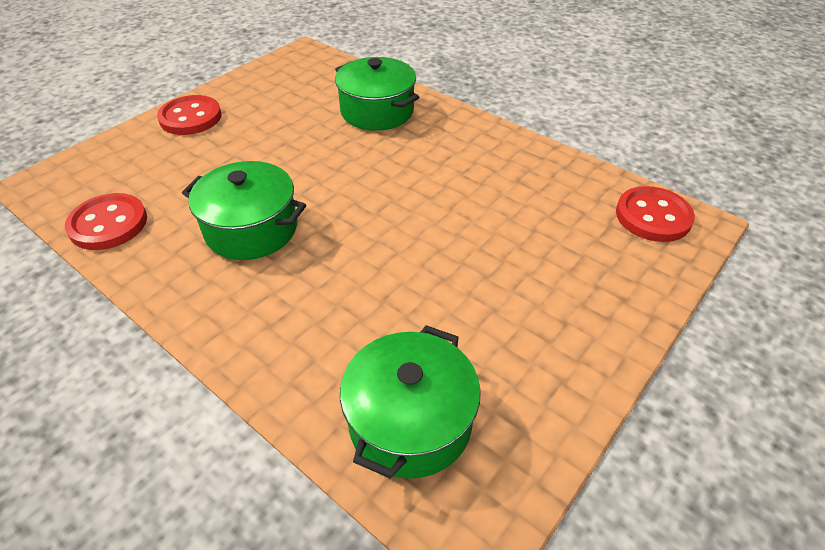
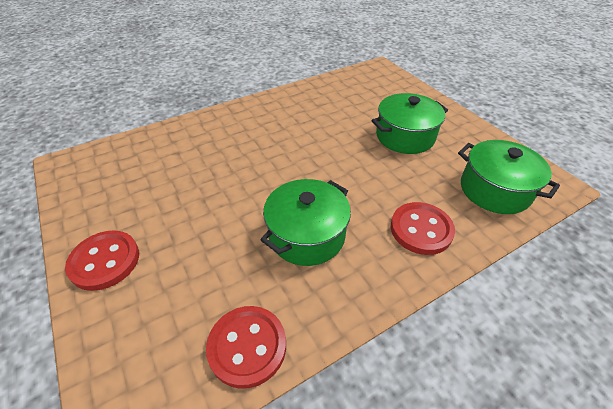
camera: 70 degrees left, 0 degrees up
(377, 111) = (201, 141): green pot -> green pot (405, 136)
(653, 216) = (369, 76): red button -> red button (421, 229)

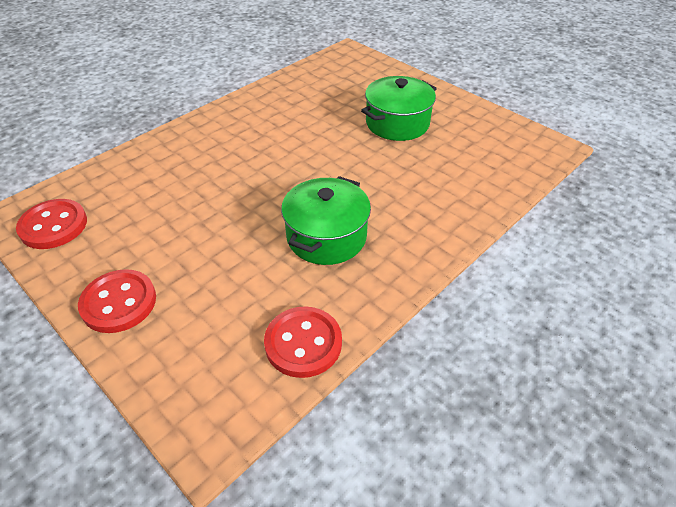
camera: 15 degrees left, 0 degrees up
(421, 229) = (437, 210): red button -> red button (53, 226)
(494, 190) = (498, 161): green pot -> none

